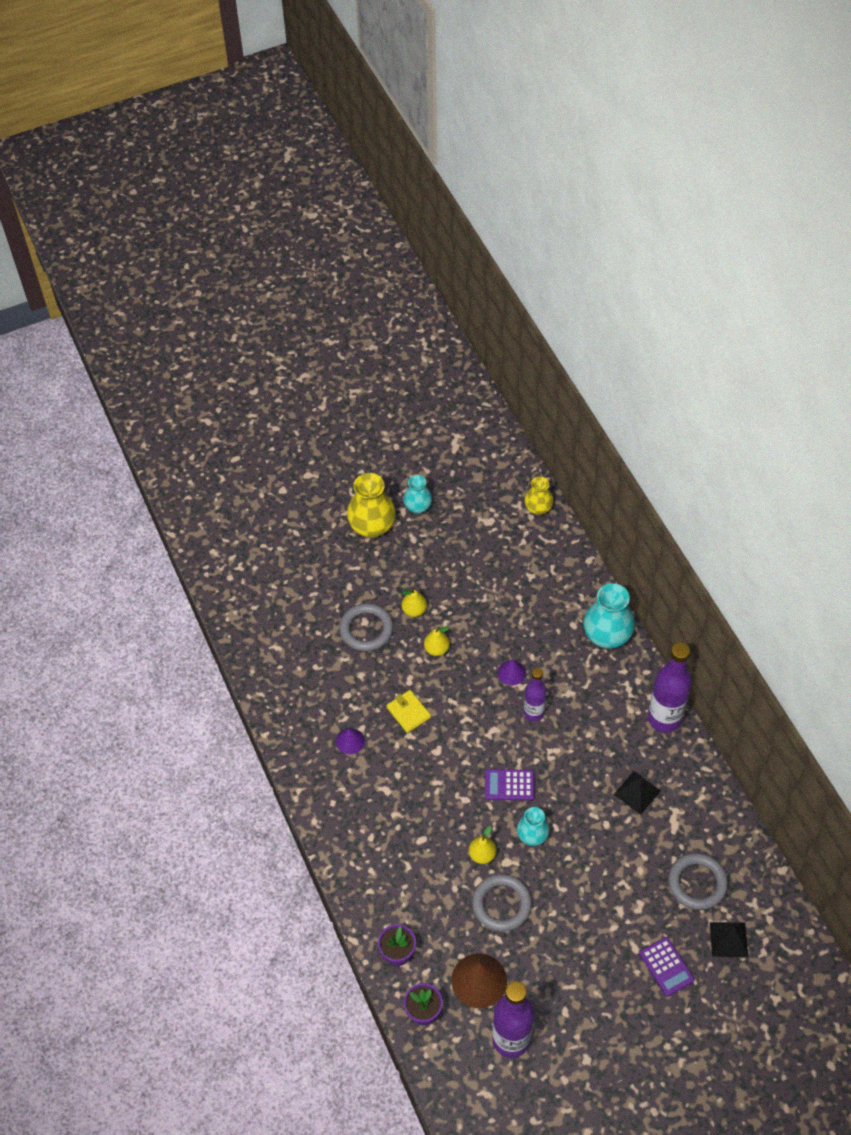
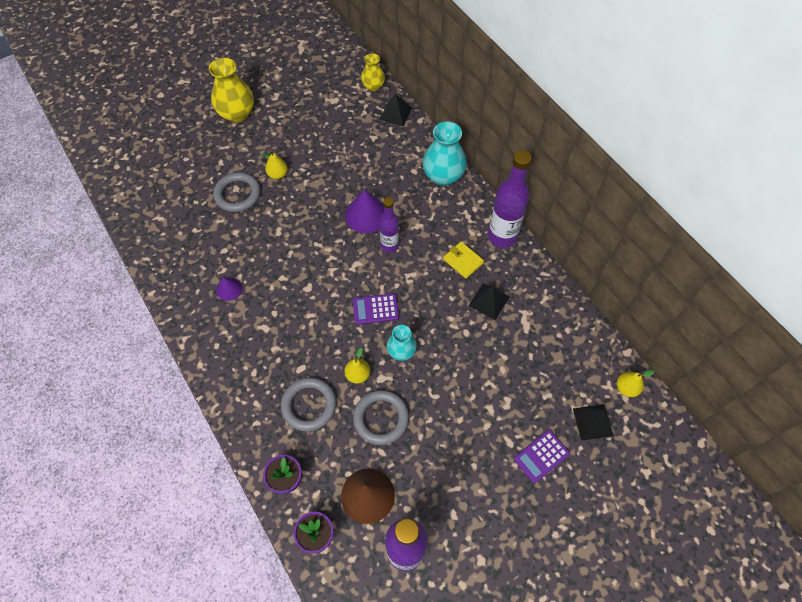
camera: 10 degrees left, 5 degrees up
(408, 712) = (279, 258): yellow wallet -> yellow wallet (463, 261)
(418, 506) = (274, 95): turquoise vase -> none
(436, 649) = (300, 203): yellow pear -> yellow pear (626, 388)
(511, 672) = (366, 214): purple cone -> purple cone, size x1.77
(560, 548) = (395, 113): none -> black pyramid
(666, 967) = (541, 456): purple calculator -> purple calculator turned 90 degrees clockwise
(697, 883) = (555, 374): grey ring -> grey ring (309, 405)

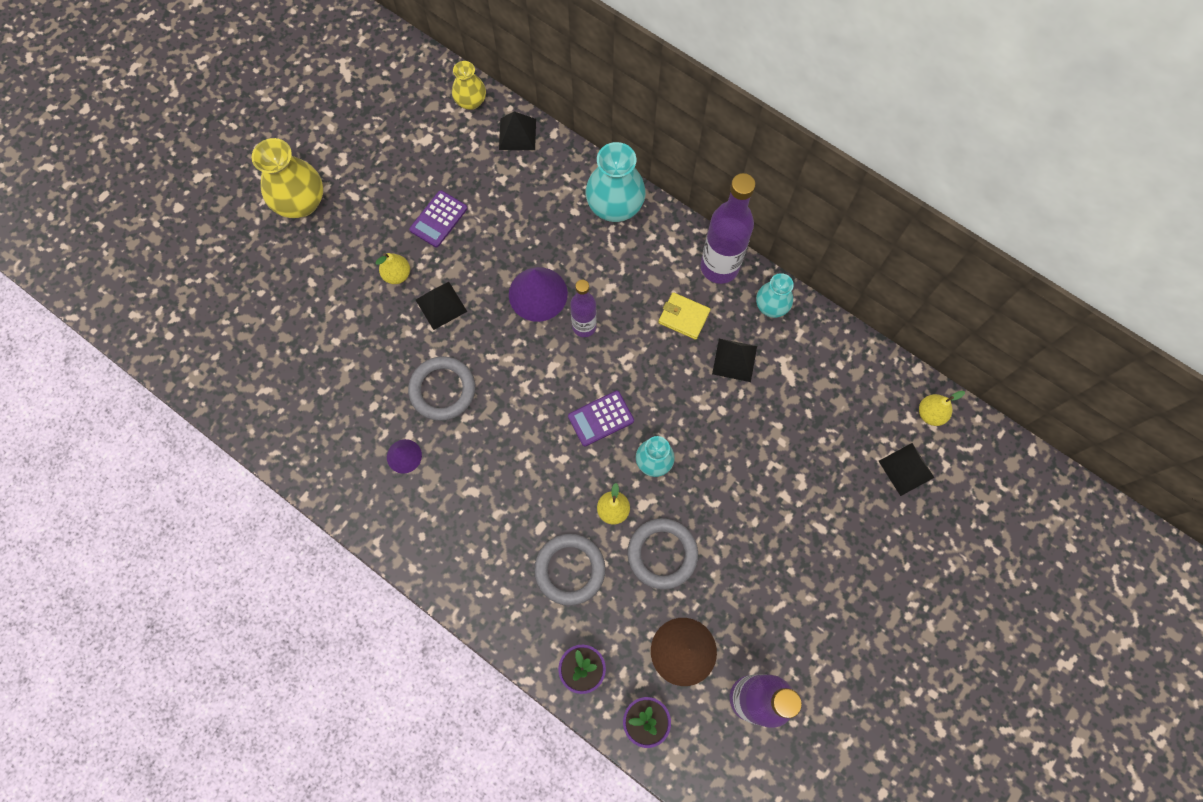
camera: 20 degrees left, 10 degrees up
(237, 194) = (356, 321): grey ring -> grey ring (442, 390)
(298, 202) = (441, 305): none -> black pyramid
(530, 274) = (771, 306): none -> turquoise vase
(541, 456) = (862, 531): purple calculator -> purple calculator (438, 219)

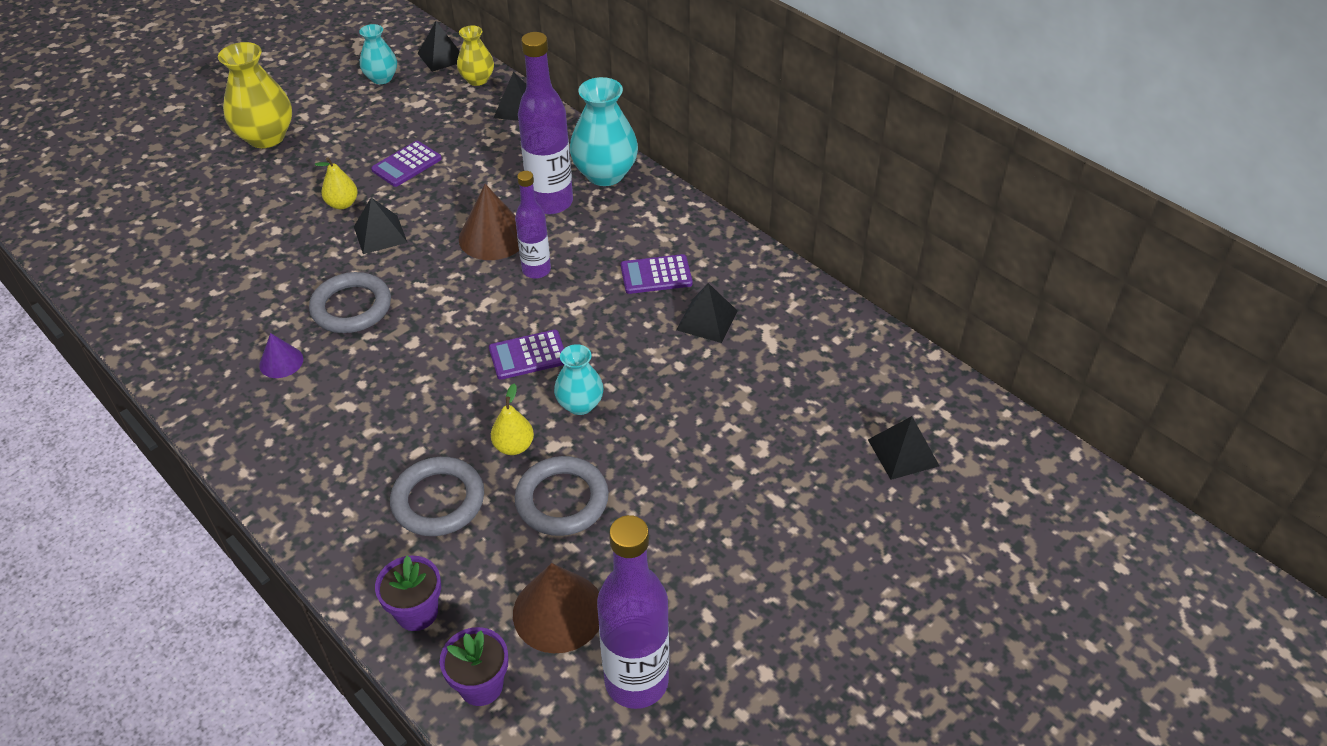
camera: 10 degrees right, 25 degrees down
(429, 75) = (442, 57): none -> black pyramid
(538, 294) = (493, 236): purple cone -> brown cone
(683, 317) = (656, 275): yellow wallet -> purple calculator
(719, 267) = (710, 236): purple bottle -> purple bottle (550, 202)
(771, 306) = (763, 277): turquoise vase -> turquoise vase (381, 78)
(930, 414) = (944, 400): yellow pear -> none

